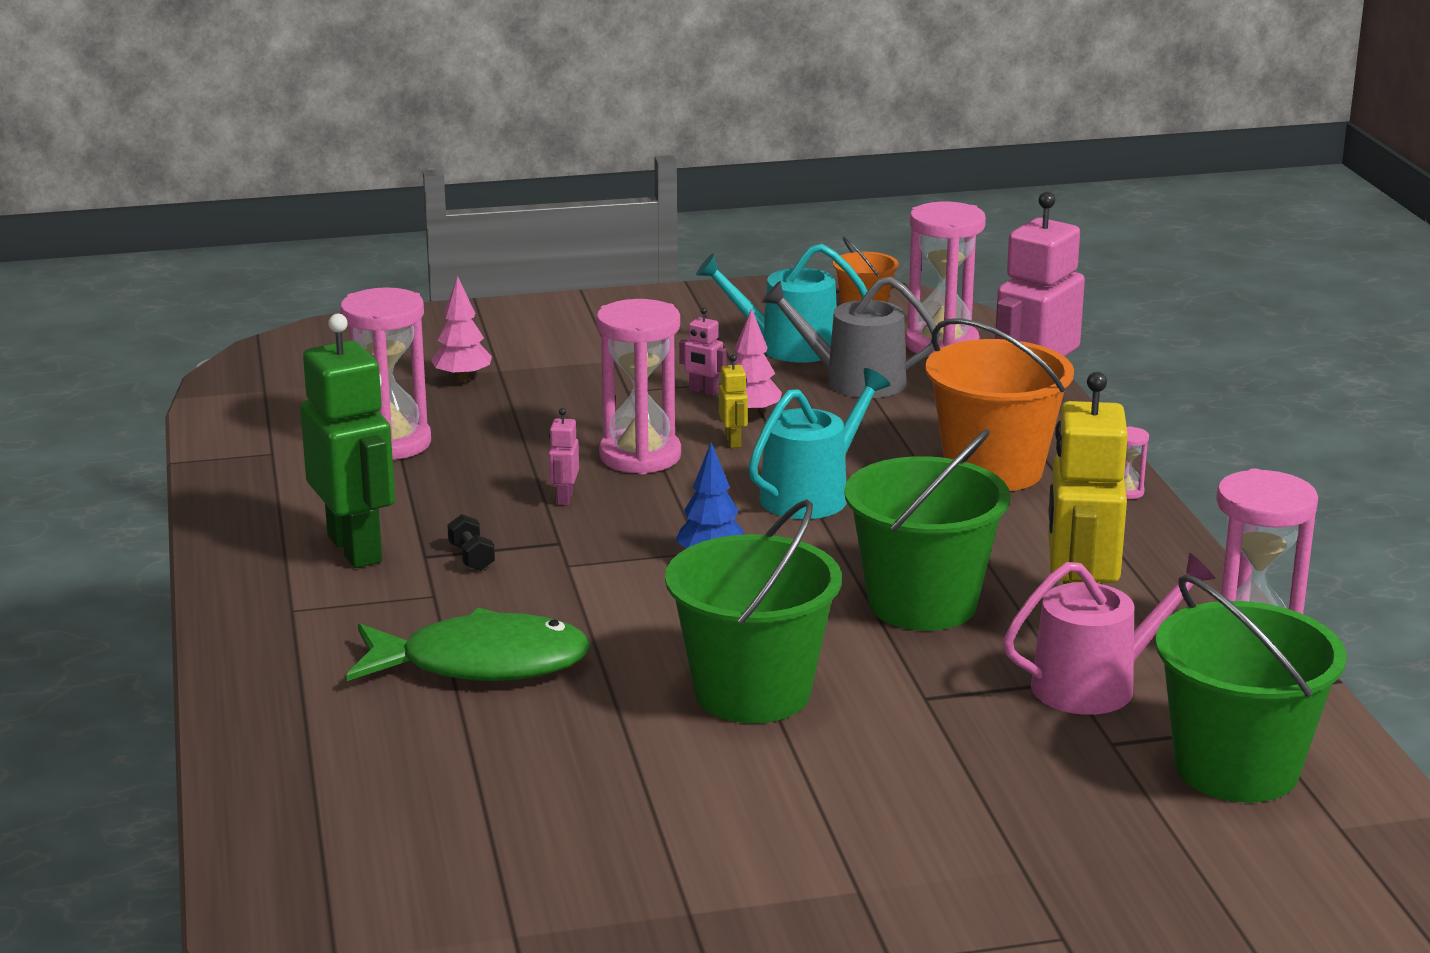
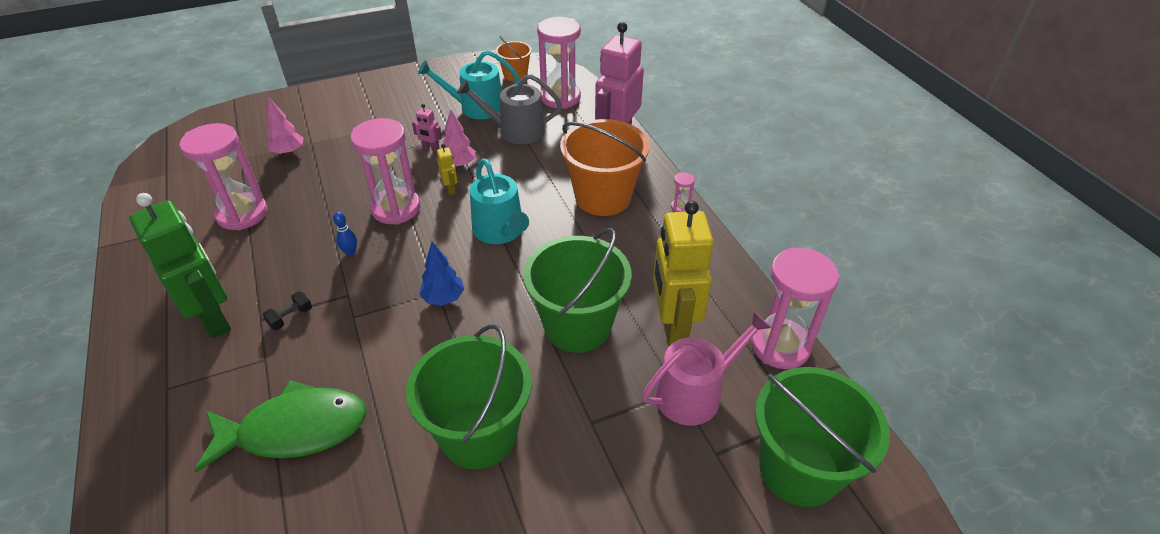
camera: 10 degrees left, 20 degrees up
(471, 557) = (291, 317): black dumbbell -> black dumbbell turned 75 degrees clockwise
(564, 498) = (350, 252): pink robot -> blue bowling pin
(812, 495) = (500, 231): turquoise watering can -> turquoise watering can turned 120 degrees clockwise

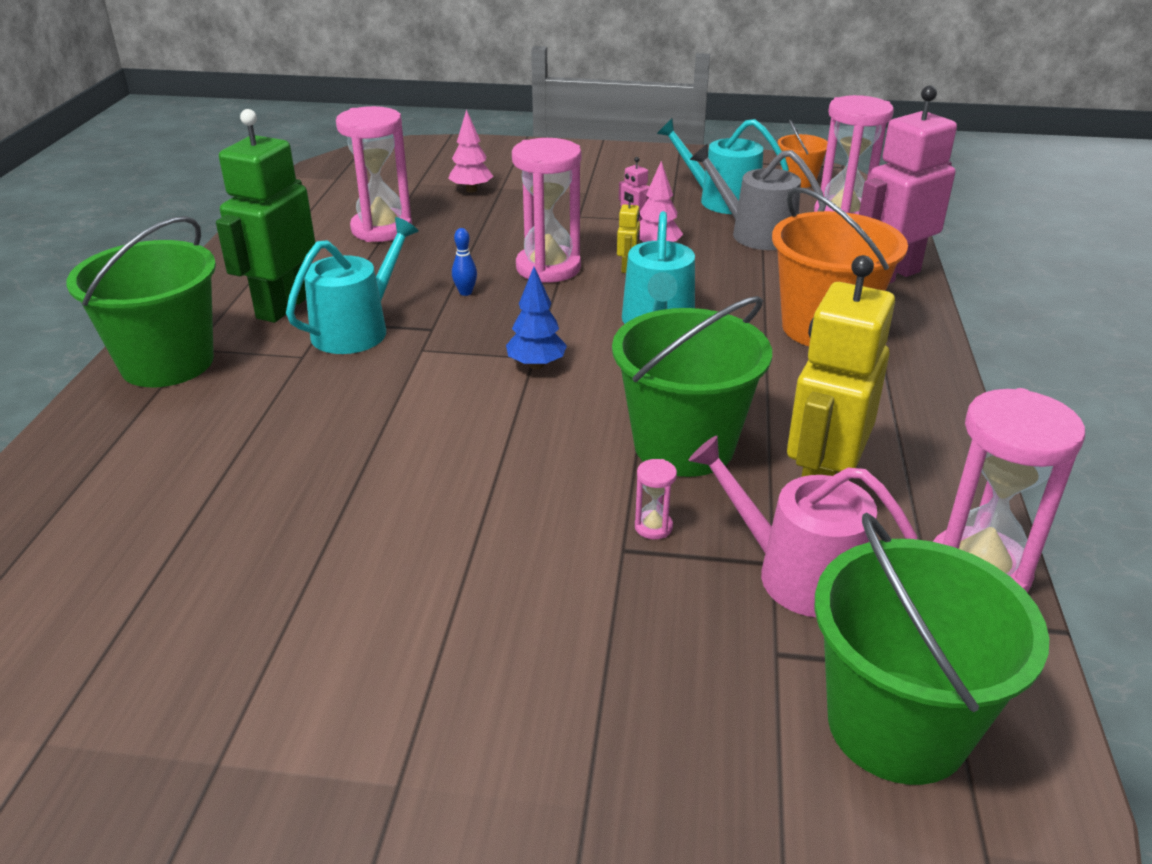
camera: 30 degrees right, 10 degrees down
(214, 318) = (283, 306): green robot -> green robot turned 150 degrees counterclockwise
(291, 317) = (357, 329): black dumbbell -> turquoise watering can
(295, 430) = (281, 426): green fish -> none
(479, 434) = (472, 506): green bucket -> green bucket (167, 363)
(680, 207) = (934, 369): pink hourglass -> pink hourglass (653, 527)
(695, 393) = (797, 574): pink watering can -> pink watering can turned 150 degrees counterclockwise

